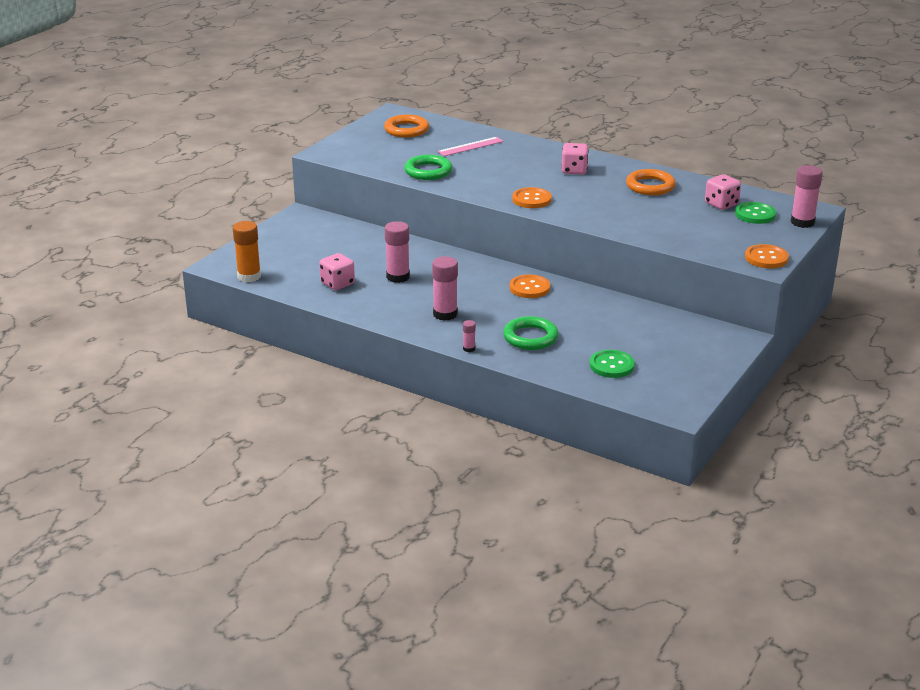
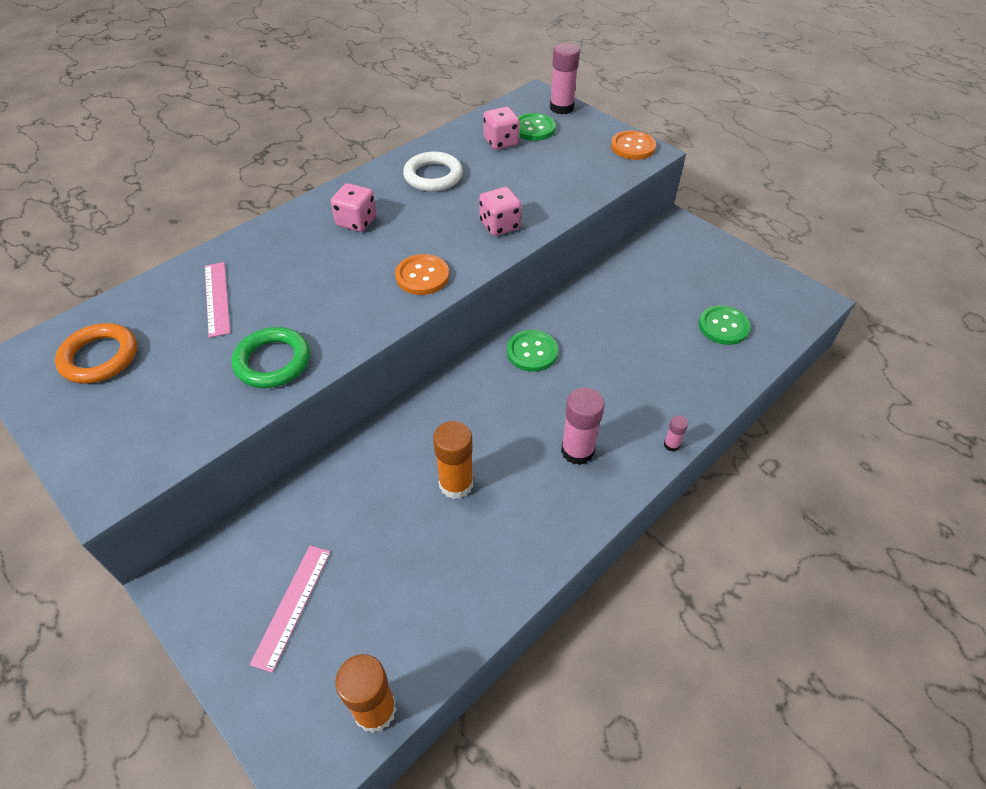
camera: 75 degrees left, 20 degrees up
(298, 245) = (292, 605): none -> pink ruler
(337, 283) = (449, 568): pink dice -> pink dice (499, 225)
(398, 277) = (456, 484): pink glue stick -> orange glue stick
(529, 288) = (532, 352): orange button -> green button
(530, 337) = (652, 379): green ring -> none
(650, 186) = (433, 176): orange ring -> white ring

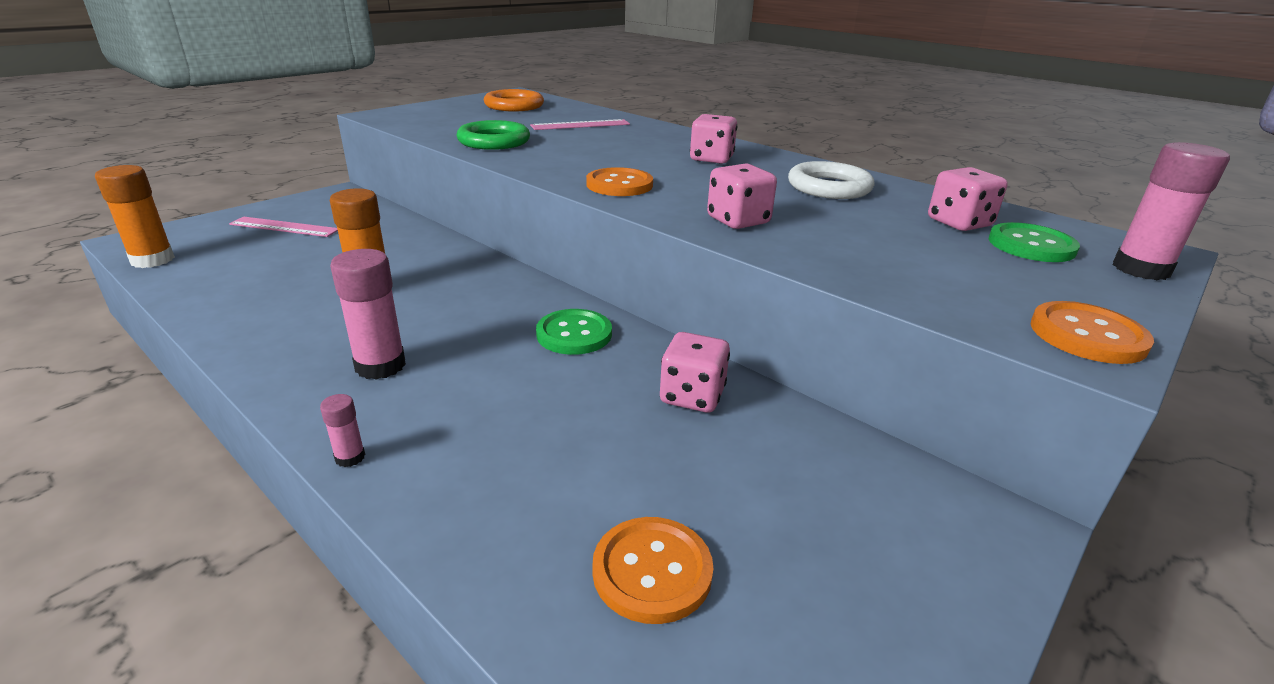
camera: 85 degrees right, 20 degrees down
(598, 303) = (692, 396): none -> pink dice
(723, 326) = (652, 571): green button -> orange button

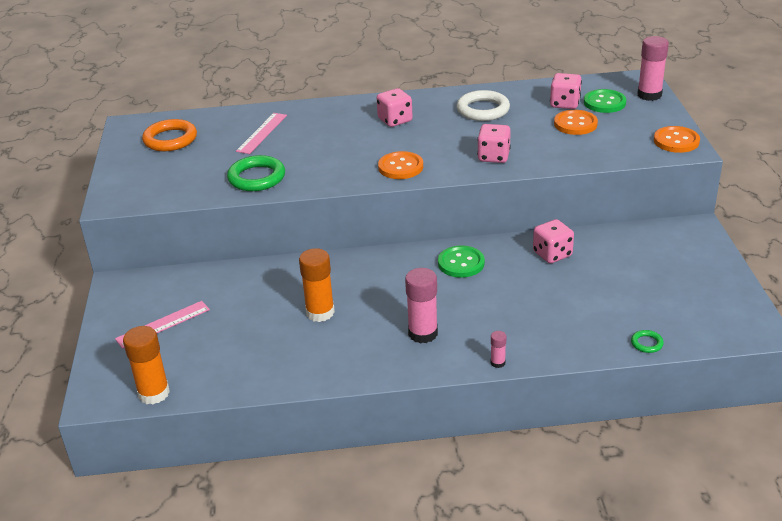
camera: 45 degrees left, 5 degrees up
(553, 628) = (646, 343): none -> green ring
(652, 571) = (642, 312): orange button -> orange button (575, 124)

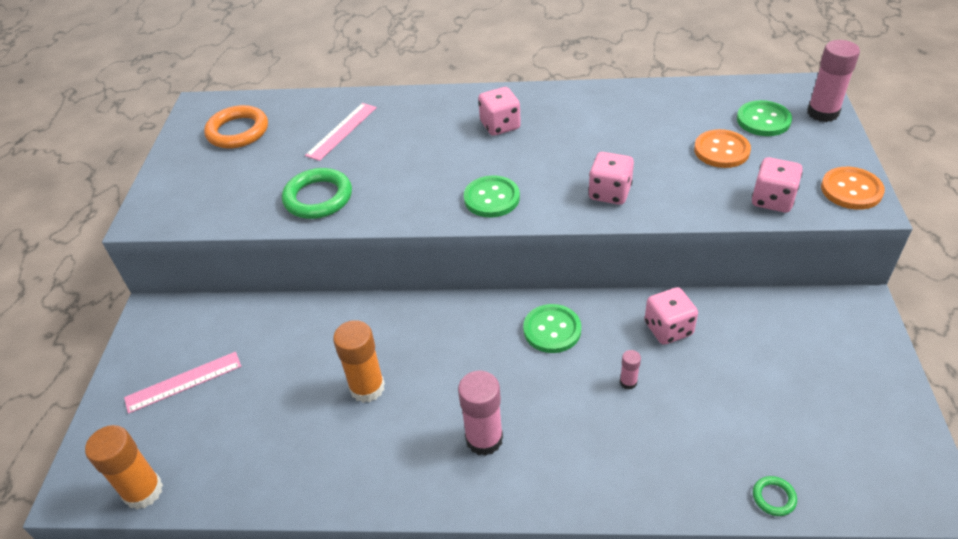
camera: 10 degrees right, 10 degrees up
(400, 167) = (491, 198): orange button -> green button
(483, 110) = (609, 119): white ring -> none
(498, 363) = (570, 503): pink glue stick -> pink glue stick (628, 382)
(564, 104) = (712, 118): pink dice -> pink dice (772, 200)

